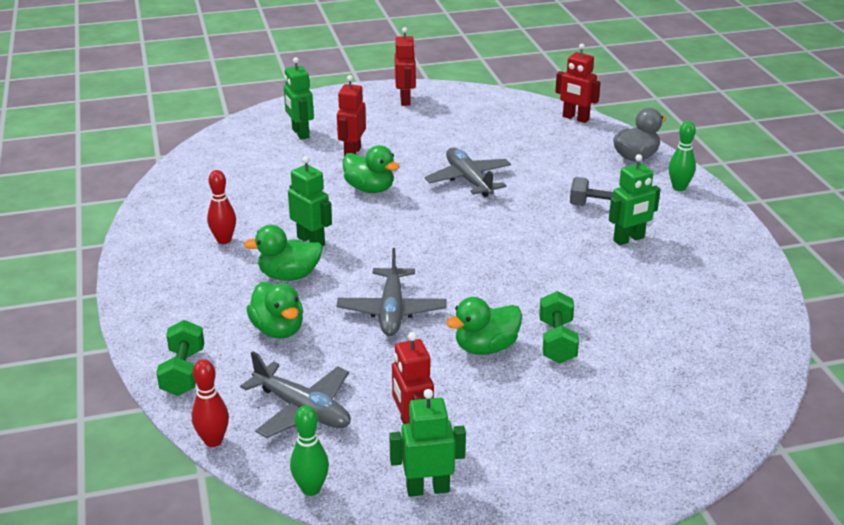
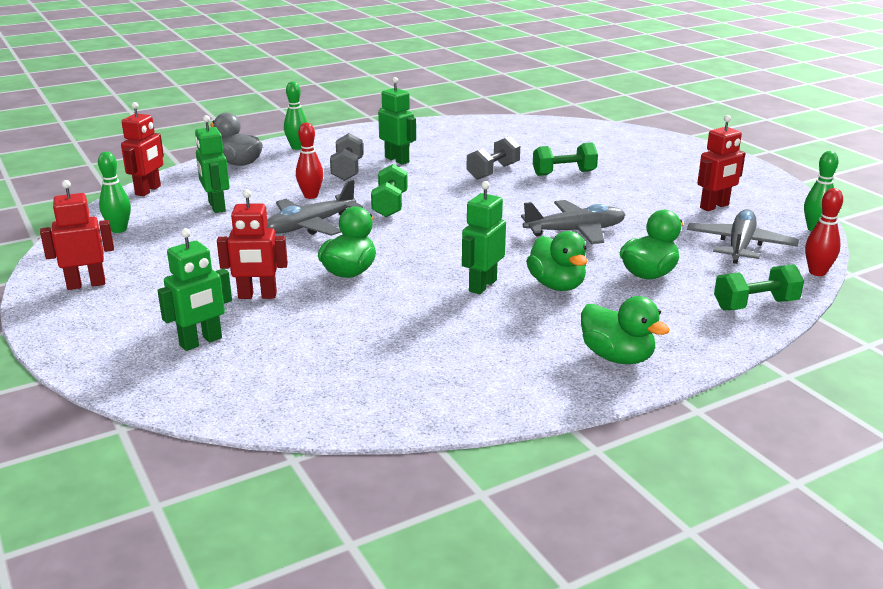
camera: 105 degrees left, 5 degrees down
(224, 240) = (513, 337): red bowling pin -> red bowling pin (311, 196)
(427, 489) = (765, 196): green robot -> green robot (216, 207)
(486, 347) = (593, 193): green duck -> green duck (617, 357)
(495, 108) = (119, 230): none -> green bowling pin
(500, 221) = (390, 205): none -> green dumbbell
(575, 293) = (493, 172): none -> grey dumbbell

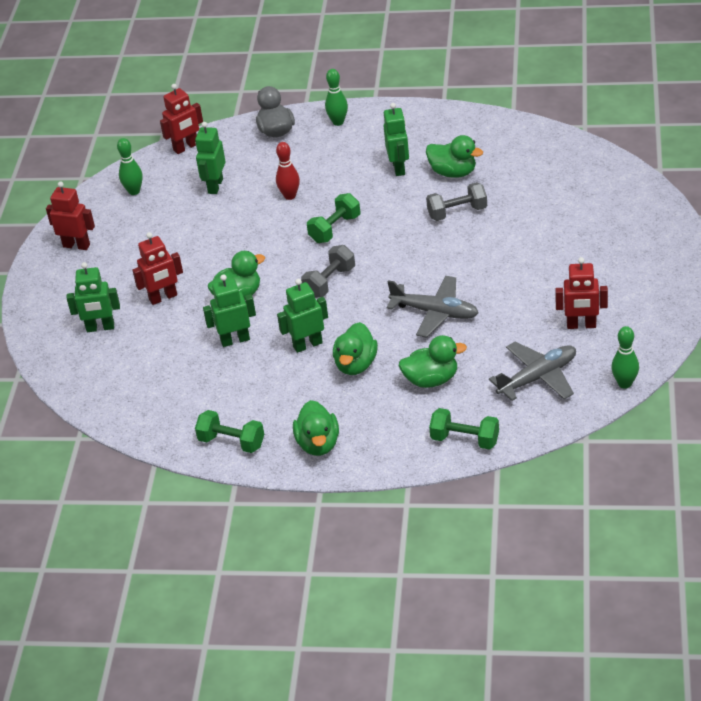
camera: 40 degrees right, 15 degrees up
(257, 296) = (163, 298): red robot -> red robot turned 60 degrees counterclockwise
(310, 226) = (257, 234): grey plane -> none
(347, 170) = (346, 170): grey dumbbell -> grey dumbbell (329, 282)
(393, 304) = (235, 340): none -> green robot
(452, 153) = (453, 172): none -> green duck
(564, 173) = (512, 235): green dumbbell -> green dumbbell (231, 442)
(817, 272) = (555, 429): red bowling pin -> none

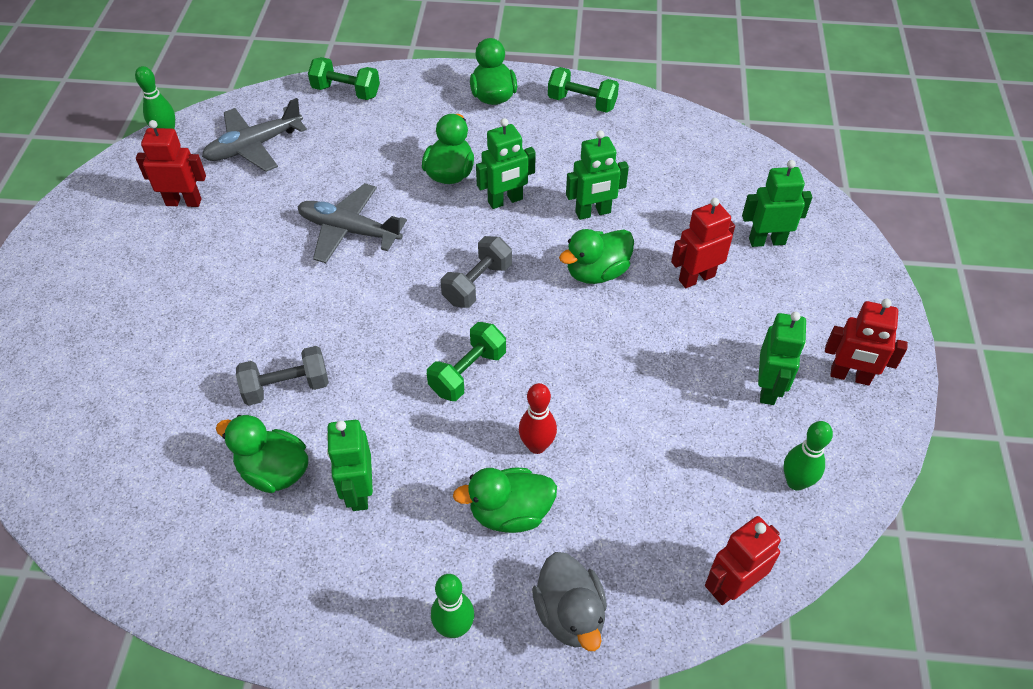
camera: 175 degrees right, 10 degrees up
(215, 186) = (661, 480): green robot -> green robot (768, 388)
(431, 380) = (368, 151): green duck -> green duck (510, 513)

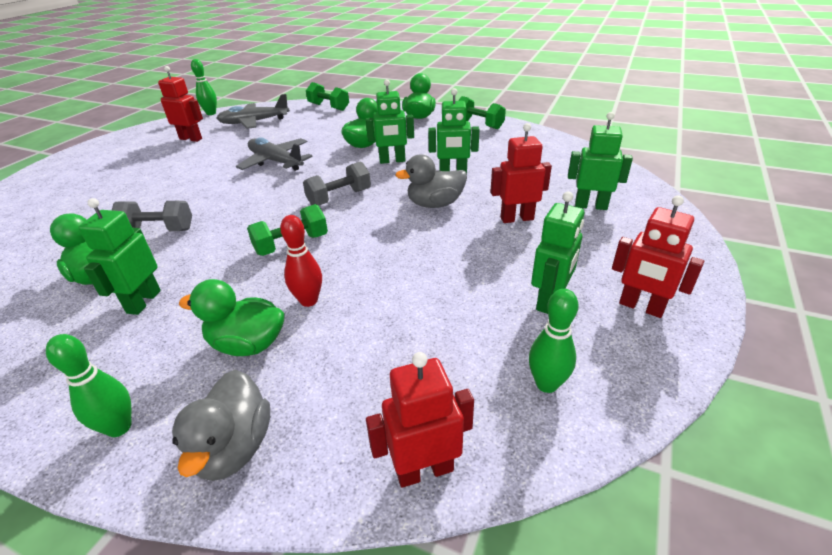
camera: 20 degrees right, 15 degrees down
(597, 272) = (435, 204): green duck -> grey duck

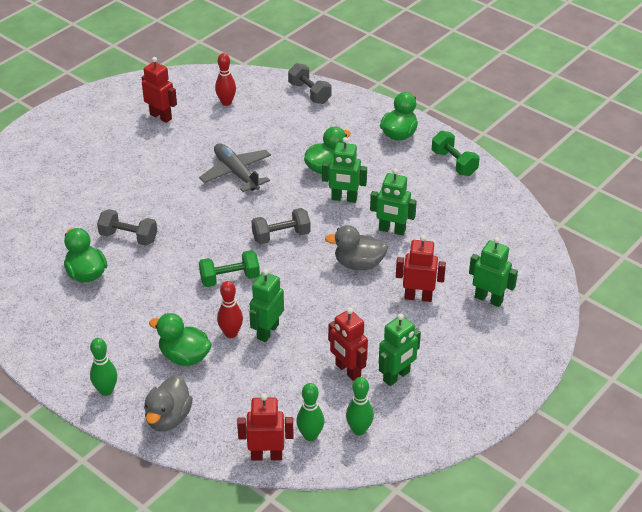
camera: 15 degrees right, 5 degrees up
(143, 302) = (118, 305): green robot -> green robot (267, 331)
(211, 113) = (184, 75): green bowling pin -> green bowling pin (310, 436)
(254, 122) = (226, 102): grey plane -> red bowling pin
(329, 107) = (309, 93): green dumbbell -> grey dumbbell
(641, 307) = (456, 397): red robot -> red robot (347, 370)

